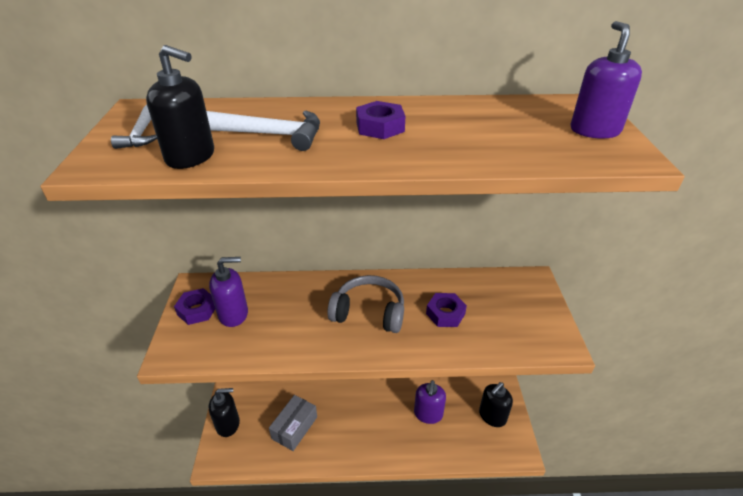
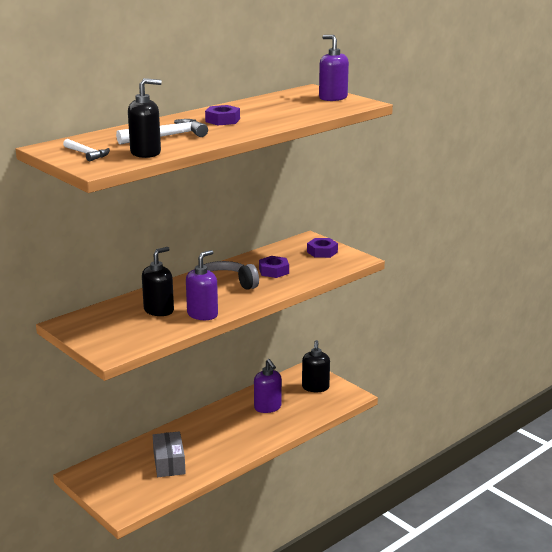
camera: 40 degrees left, 15 degrees down
(197, 310) = (91, 331): purple nut -> purple nut (322, 252)
(228, 424) = (106, 489): black soap dispenser -> black soap dispenser (159, 310)
(233, 314) = (124, 323): purple soap dispenser -> purple soap dispenser (202, 314)

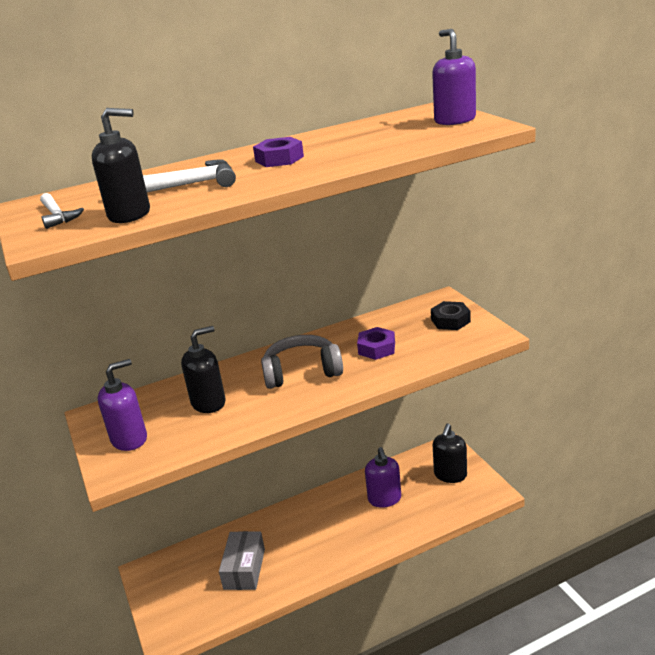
camera: 20 degrees right, 5 degrees up
(202, 314) = (256, 414): purple soap dispenser -> purple soap dispenser (129, 439)
(322, 252) = (450, 321): purple nut -> black nut

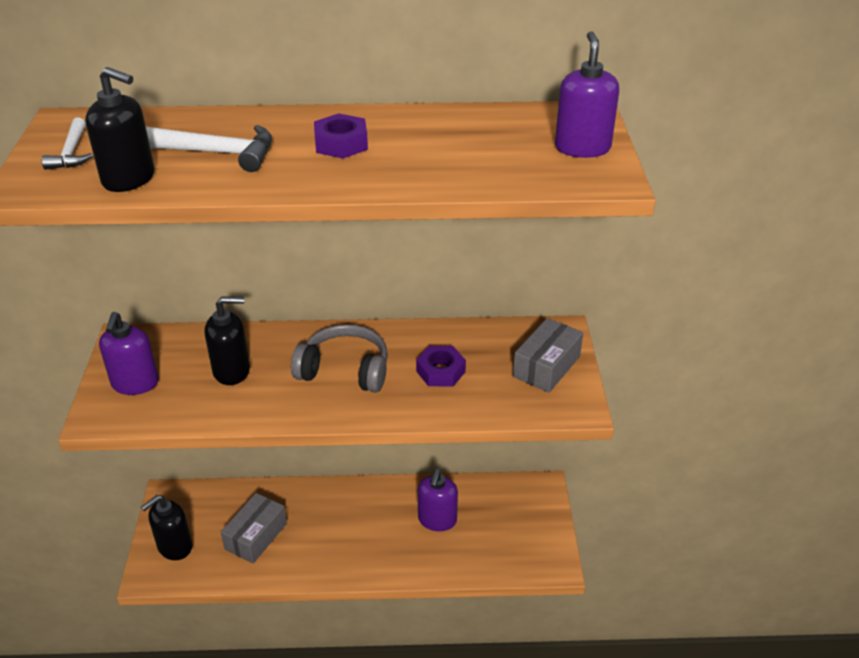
camera: 20 degrees right, 10 degrees up
(129, 439) = (135, 383): purple soap dispenser -> purple soap dispenser turned 105 degrees clockwise
(450, 321) = (546, 366): black nut -> grey box
(450, 475) = (523, 522): black soap dispenser -> black soap dispenser (174, 546)

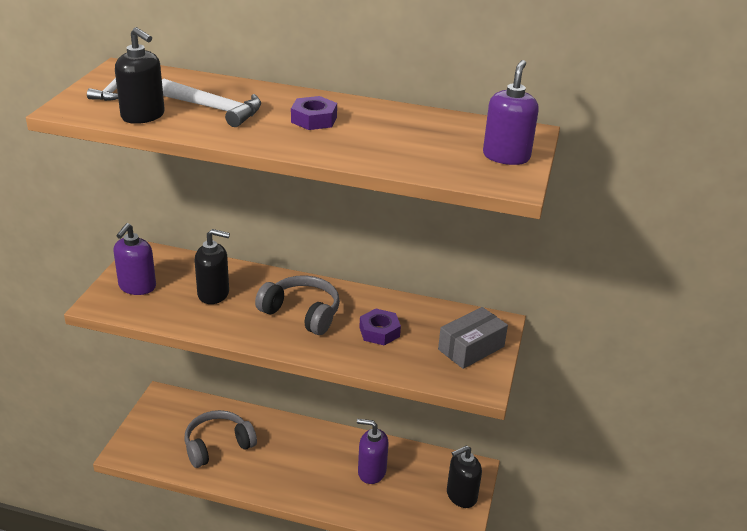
camera: 15 degrees right, 5 degrees down
(174, 546) = (151, 437): black soap dispenser -> black soap dispenser (461, 495)
(256, 536) = (218, 445): grey box -> grey headphones
(437, 520) = (371, 472): purple soap dispenser -> purple soap dispenser turned 75 degrees clockwise

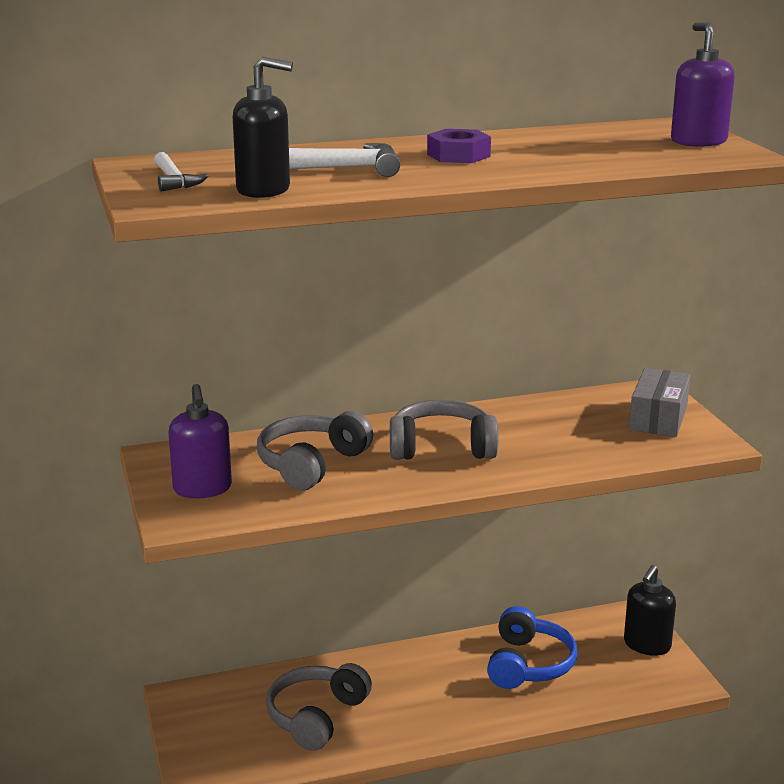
camera: 30 degrees left, 10 degrees down
(214, 294) = (311, 464): black soap dispenser -> grey headphones
(371, 472) = (528, 664): purple soap dispenser -> blue headphones
(379, 332) = (548, 435): purple nut -> none

